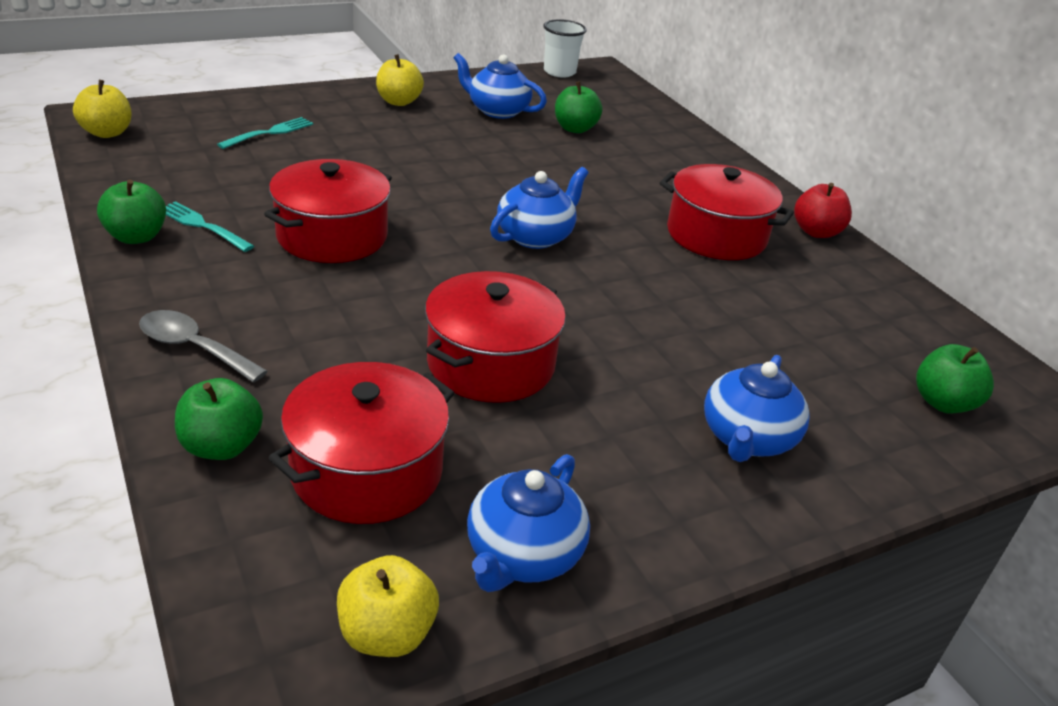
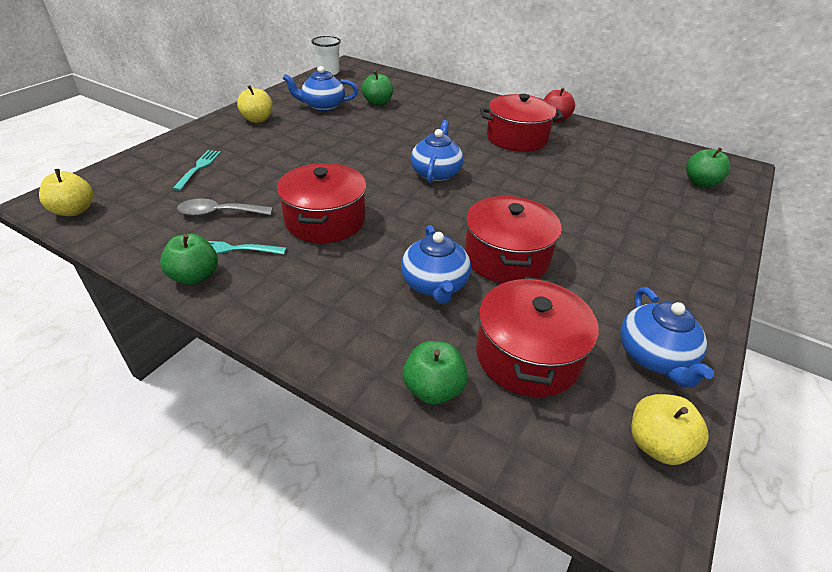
camera: 30 degrees left, 5 degrees up
(193, 348) = (333, 334): grey spoon -> grey spoon (219, 213)
(747, 439) = (659, 239): blue teapot -> blue teapot (435, 285)

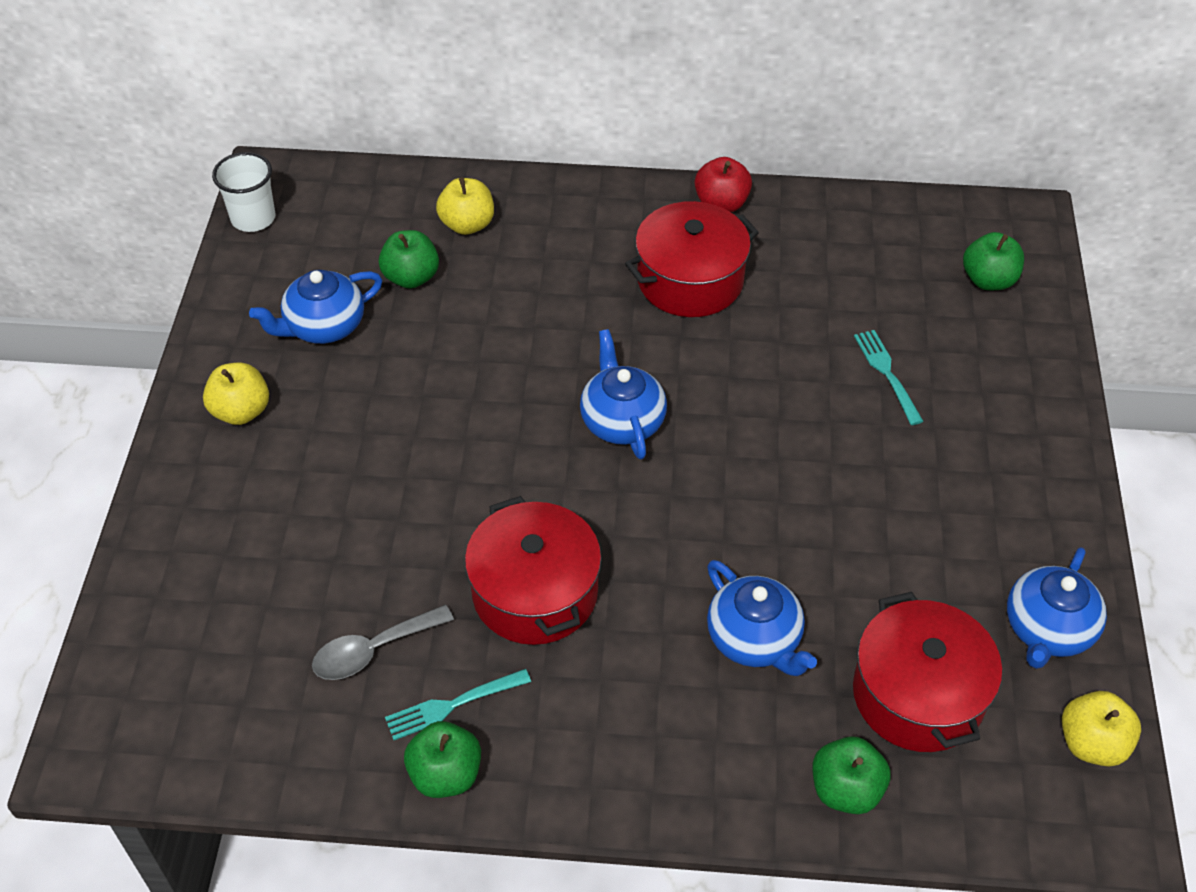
camera: 25 degrees left, 10 degrees up
(74, 210) = (150, 748): yellow apple -> yellow apple (467, 224)
(198, 168) = (253, 573): turquoise fork -> turquoise fork (887, 374)
(506, 257) = (813, 549): red pot -> none
(654, 357) = (1047, 630): blue teapot -> blue teapot turned 60 degrees clockwise

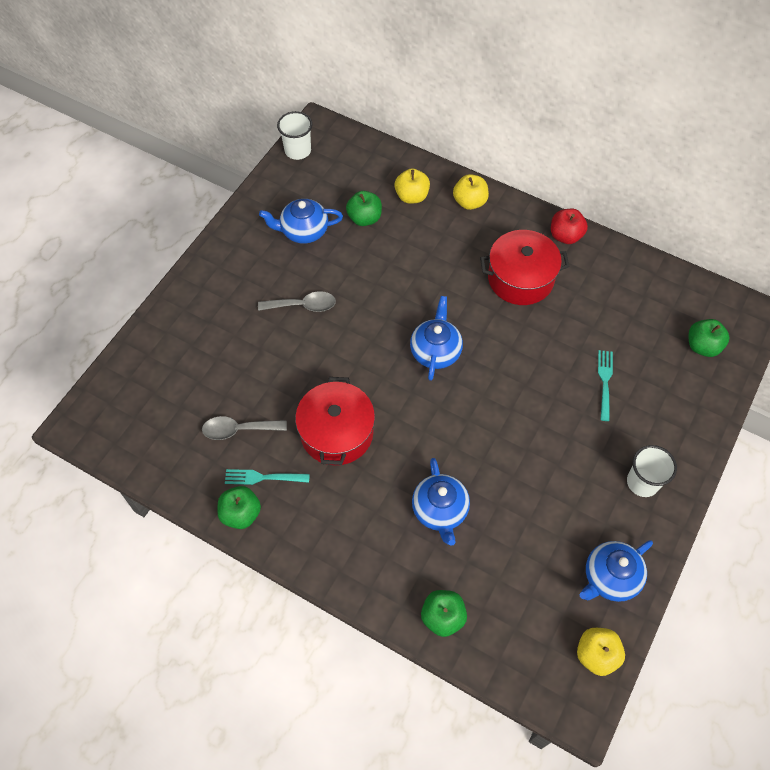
camera: 25 degrees right, 10 degrees up
(241, 411) = (237, 265): yellow apple -> yellow apple (469, 202)
(381, 431) = (303, 305): none -> grey spoon
(918, 694) = (513, 582): red pot -> none
(1015, 485) = (642, 482): none -> white cup

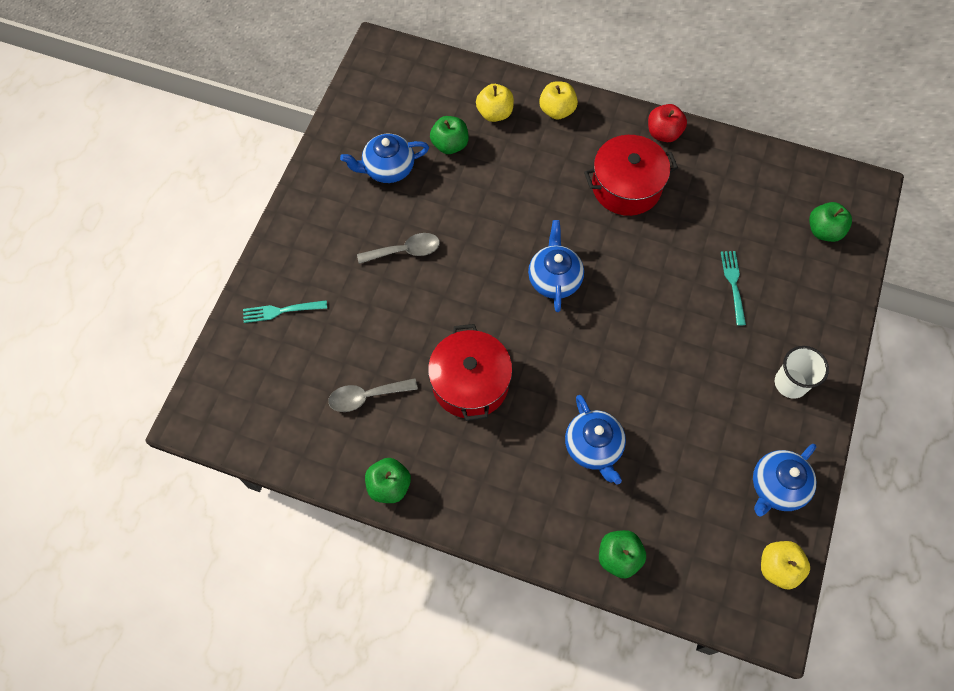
camera: 10 degrees left, 5 degrees up
(264, 477) = (404, 443): turquoise fork -> turquoise fork (282, 311)
(298, 150) = (362, 79): white cup -> none

